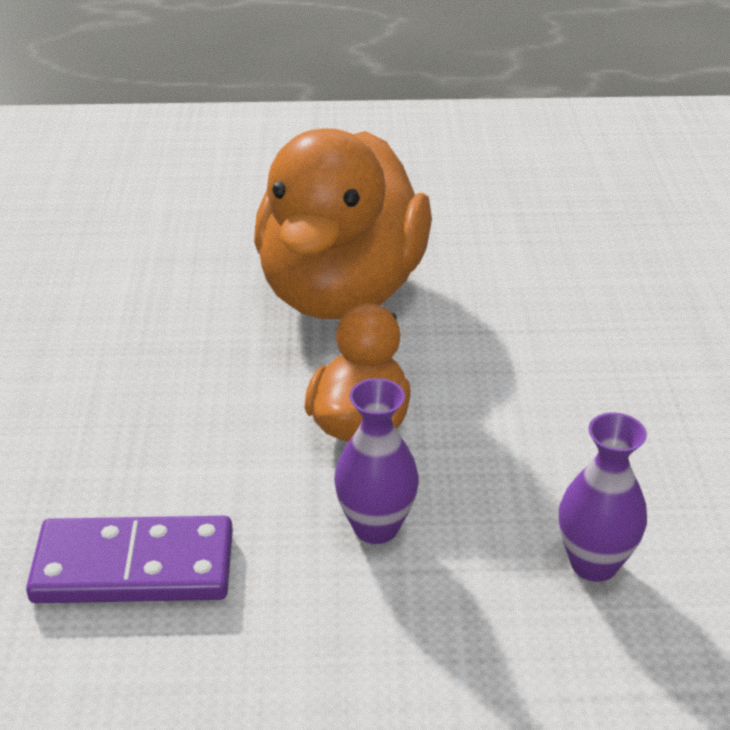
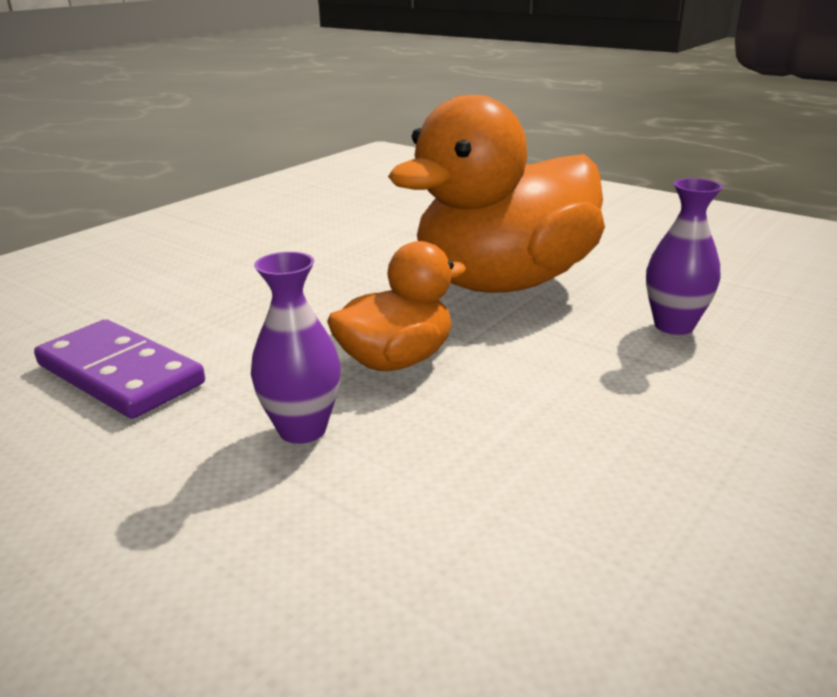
camera: 40 degrees right, 10 degrees down
(594, 563) = (445, 558): purple vase -> purple vase (674, 326)

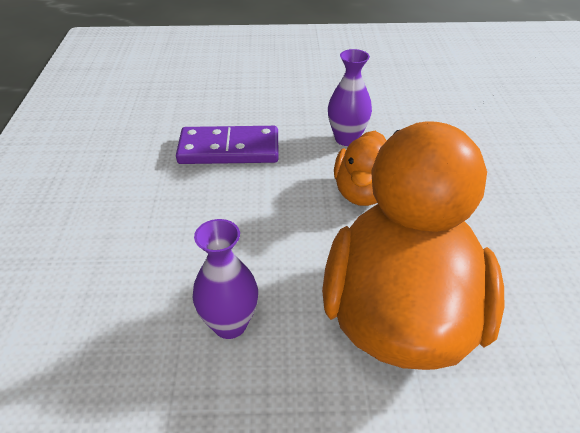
camera: 140 degrees right, 15 degrees up
(120, 374) = (460, 124): purple domino -> purple domino (229, 149)

